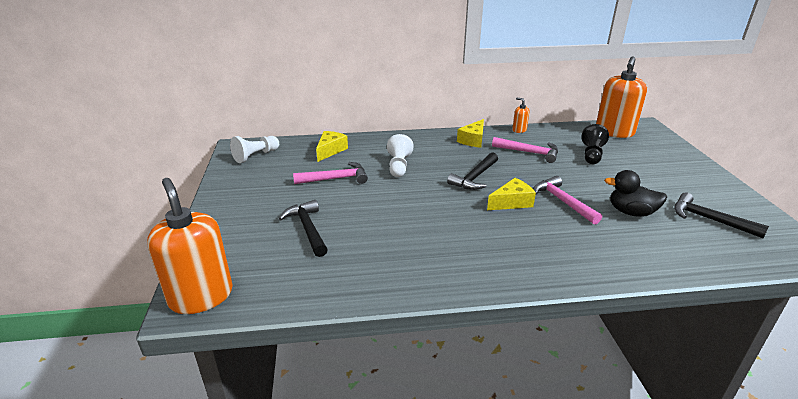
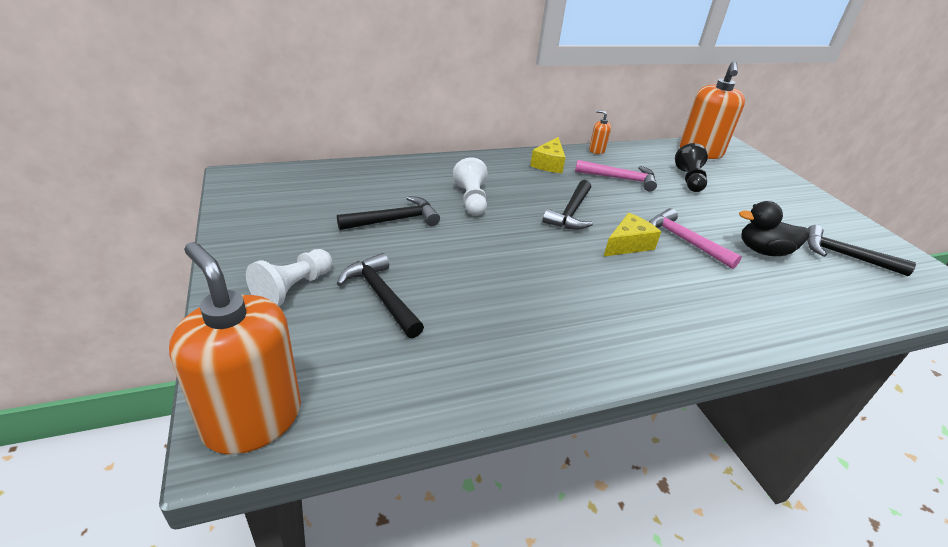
camera: 15 degrees left, 5 degrees up
(255, 156) = (270, 190): white pawn -> white pawn (293, 288)
(330, 150) = (373, 180): yellow cheese -> none
(335, 179) = (394, 220): pink hammer -> black hammer

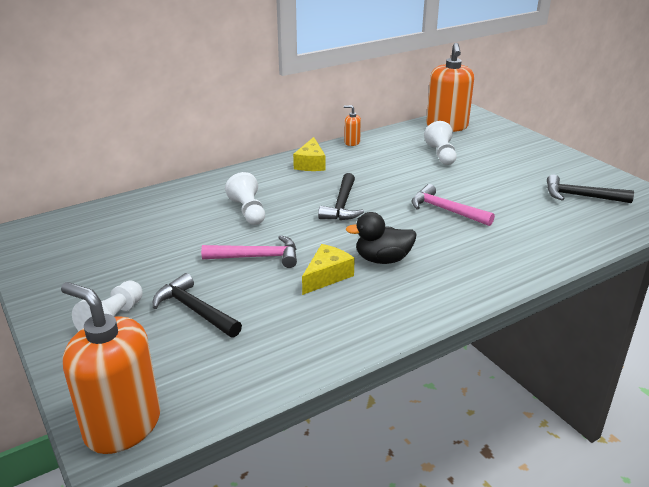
camera: 10 degrees left, 5 degrees down
(394, 220) = (183, 243): black hammer -> none
(620, 179) = (379, 165): pink hammer -> pink hammer (257, 257)
(628, 244) = (398, 223): yellow cheese -> yellow cheese (327, 276)
(689, 180) = (441, 154): black pawn -> white pawn
(763, 251) = (513, 206): black duck -> black duck (382, 259)

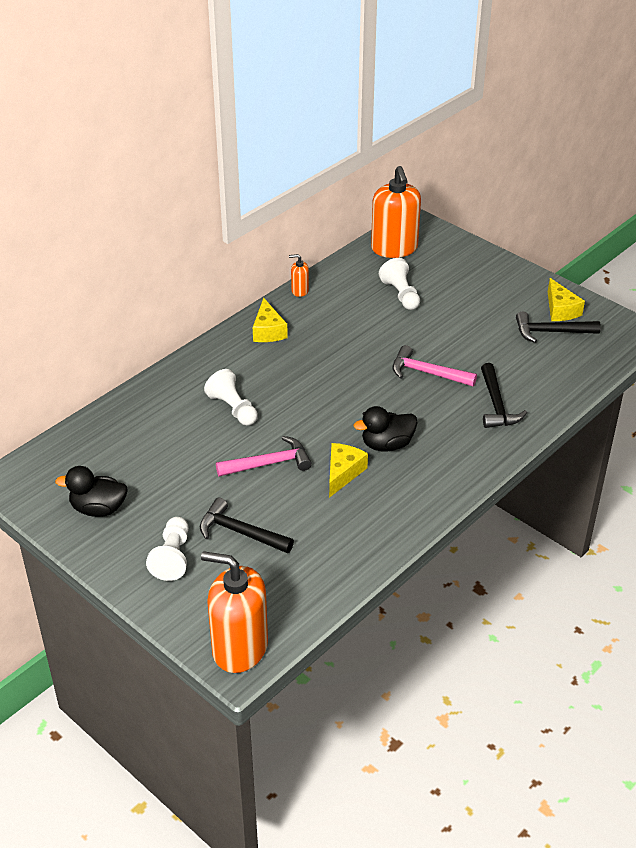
camera: 15 degrees left, 10 degrees up
(74, 268) = (98, 509): none -> black duck
(342, 205) = (324, 384): black hammer -> black hammer (496, 405)
(594, 182) = (560, 310): none -> yellow cheese

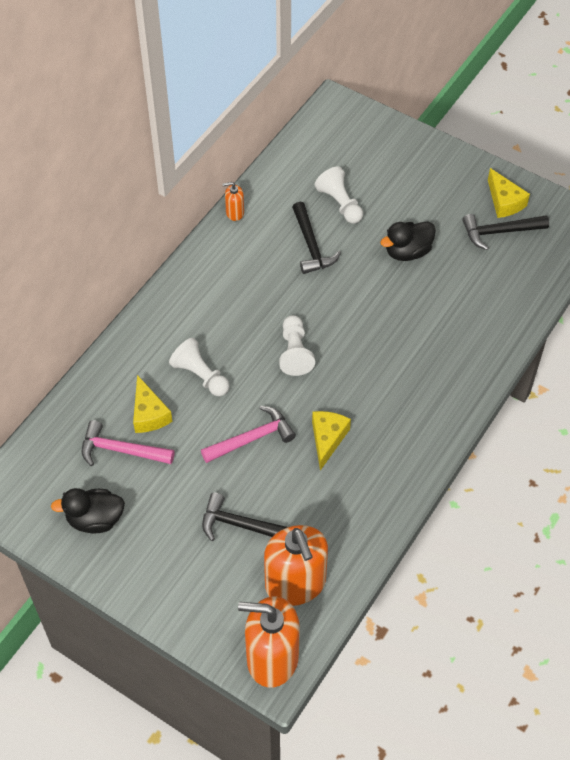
camera: 10 degrees left, 15 degrees up
(172, 557) = (183, 565): white pawn -> white pawn (295, 352)
(268, 331) = (214, 270): yellow cheese -> yellow cheese (149, 414)
(387, 444) = (363, 398): black duck -> black duck (407, 252)
(394, 248) = (321, 142): orange soap dispenser -> orange soap dispenser (295, 583)
(427, 373) = (386, 302): pink hammer -> pink hammer (121, 450)
(496, 405) = (461, 332): black hammer -> black hammer (311, 245)

